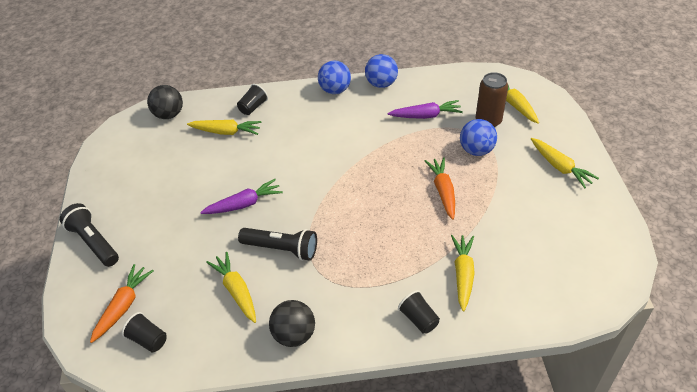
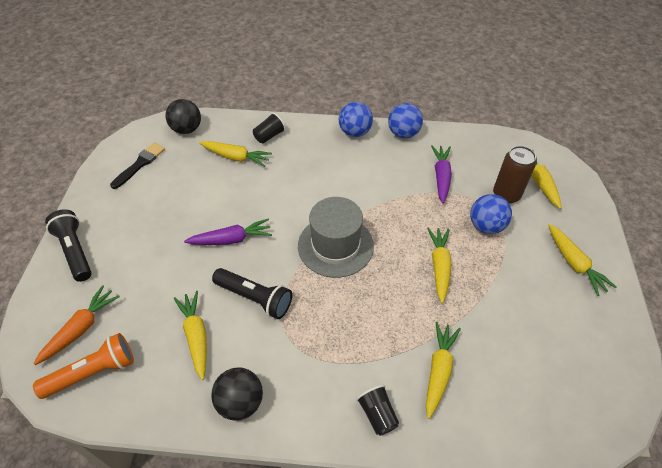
camera: 10 degrees right, 5 degrees up
(132, 154) = (140, 164): none -> black brush
(148, 339) = (93, 372): black cup -> orange flashlight
(344, 191) = (335, 246): none -> grey hat
(426, 116) = (441, 177): purple carrot -> purple carrot turned 90 degrees counterclockwise
(443, 191) = (439, 266): orange carrot -> yellow carrot

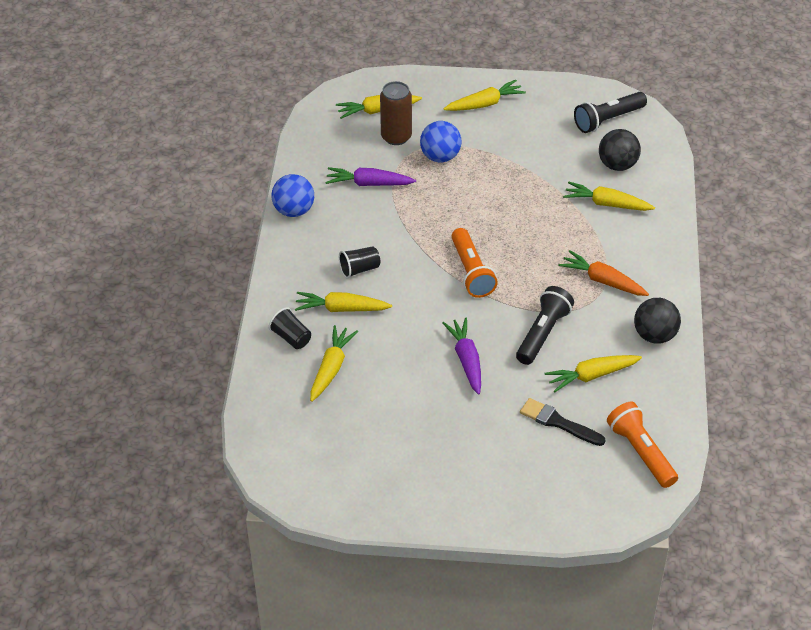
camera: 90 degrees left, 5 degrees down
(75, 251) = (490, 506): black flashlight -> black flashlight (608, 120)
(81, 328) = (593, 474): orange carrot -> orange carrot (602, 281)
(140, 164) = (342, 469): black brush -> black brush (559, 423)
(187, 129) = (272, 427): black ball -> black ball (617, 165)
(335, 246) = (471, 272): grey hat -> orange flashlight
(355, 132) = (289, 254): blue ball -> none
(377, 414) = (652, 244): black cup -> black cup (359, 269)
(439, 266) = (494, 195): yellow carrot -> yellow carrot (341, 309)

